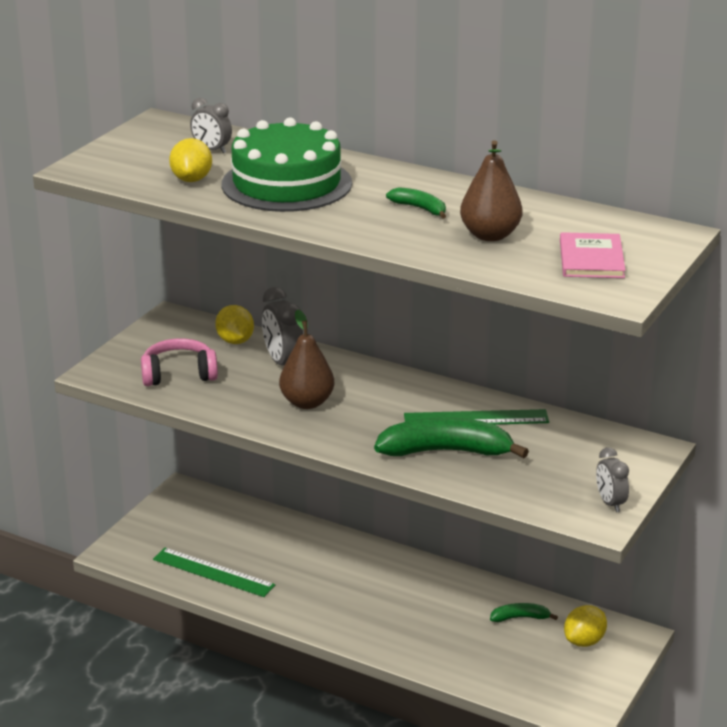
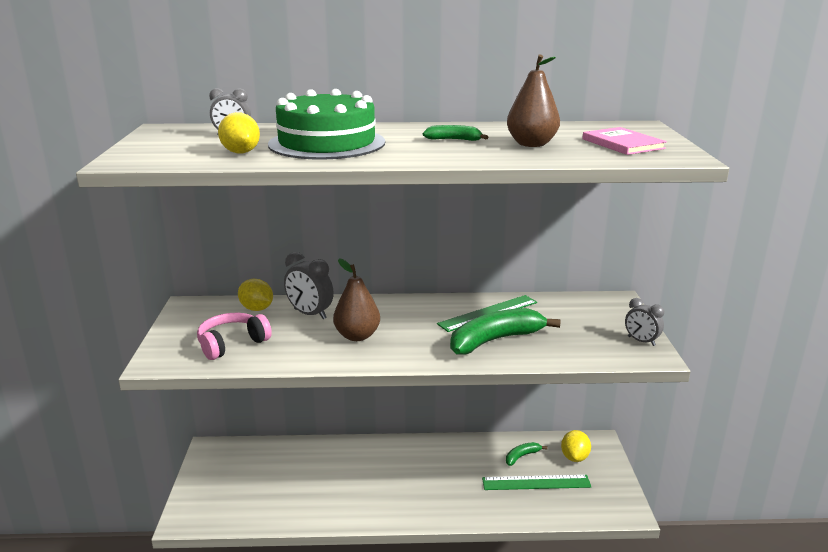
camera: 30 degrees left, 5 degrees down
(213, 572) = (280, 505): green ruler -> green ruler (536, 482)

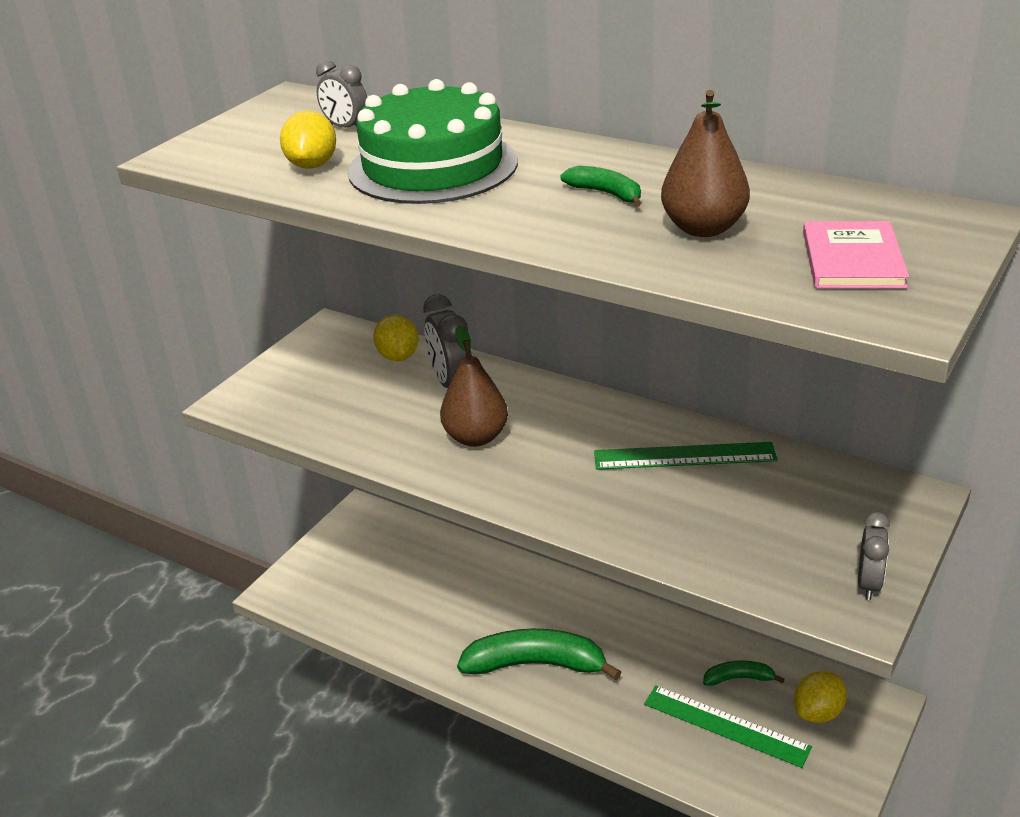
camera: 35 degrees right, 10 degrees up
(232, 344) = (327, 401): pink headphones -> none
(495, 340) = (647, 505): green banana -> green banana (536, 664)
(641, 341) = (869, 584): grey clock -> grey clock turned 150 degrees counterclockwise

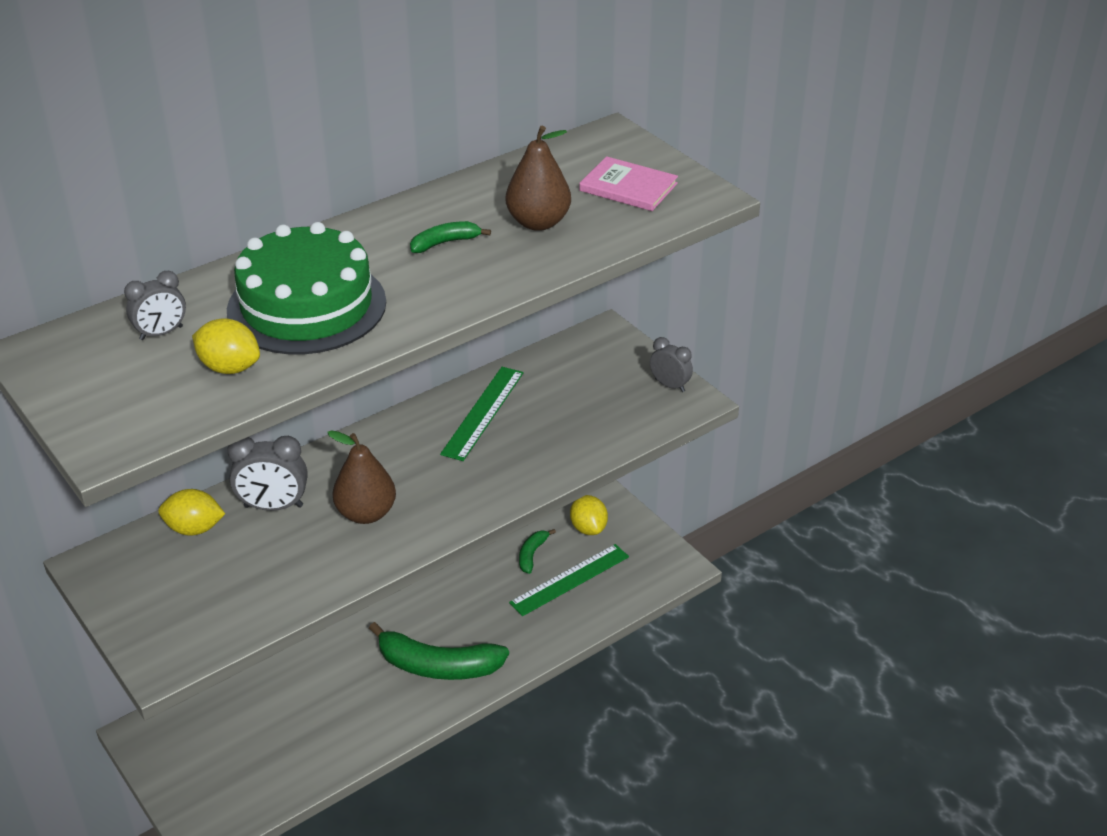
camera: 70 degrees left, 5 degrees up
(536, 664) = (438, 666): green banana -> green banana turned 105 degrees counterclockwise

